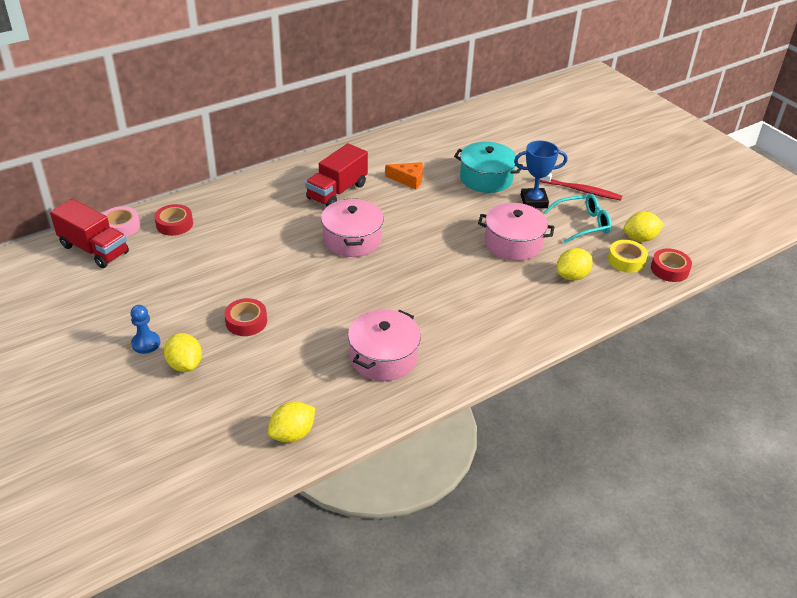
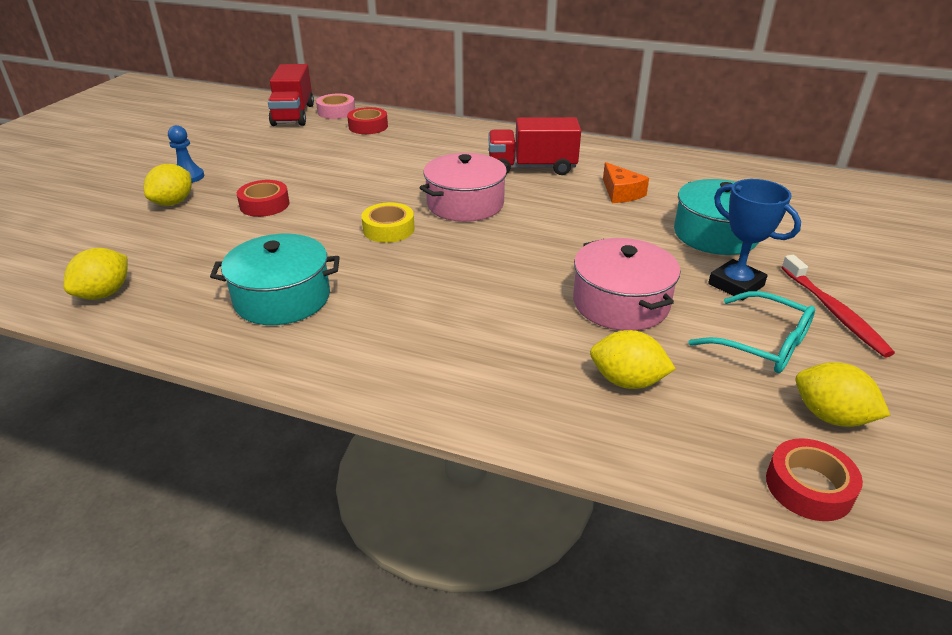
camera: 55 degrees right, 5 degrees down
(292, 434) = (104, 294): yellow lemon -> yellow lemon turned 75 degrees counterclockwise
(383, 357) = (282, 298): pink pot -> turquoise pot
(626, 260) = (750, 423): yellow tape -> yellow tape (388, 229)

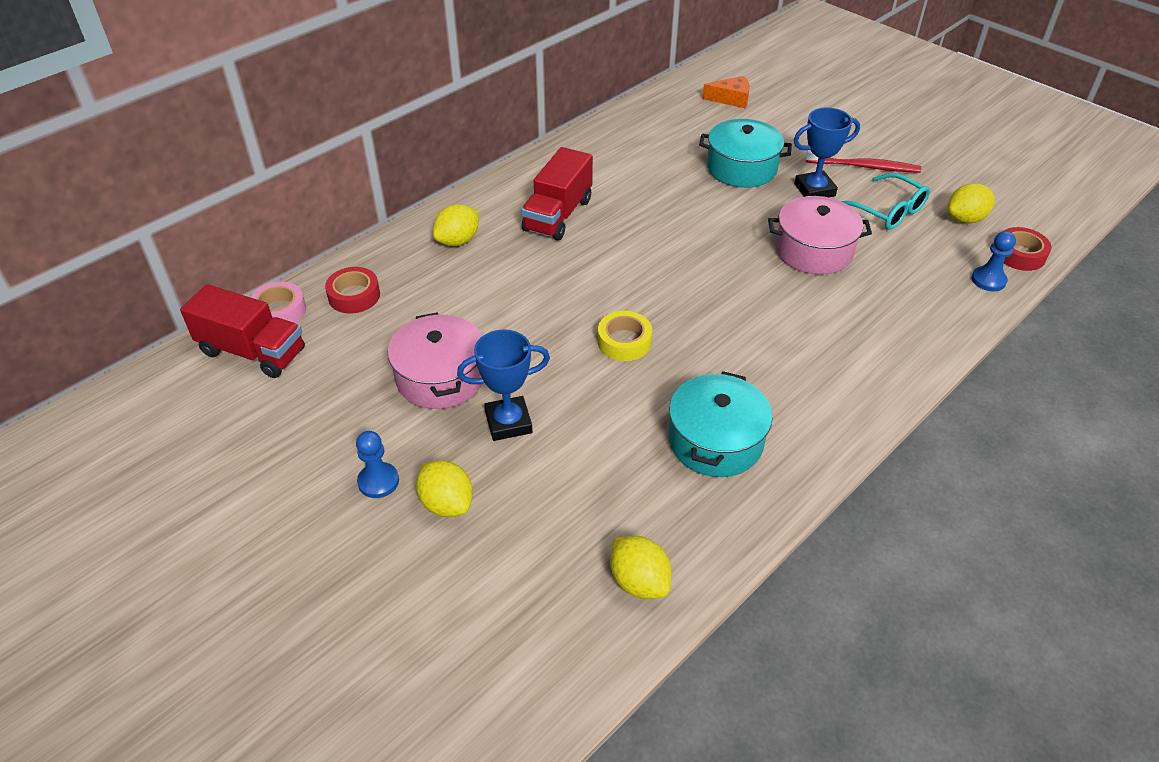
camera: 65 degrees left, 10 degrees up
(264, 205) = (508, 422): red tape -> blue trophy
(465, 204) = (605, 279): pink pot -> pink pot (440, 377)
(621, 193) = (644, 185): orange cheese -> orange cheese (731, 99)
(627, 381) = (906, 283): yellow lemon -> yellow lemon (458, 241)
(709, 458) = (988, 280): none -> blue pawn
(762, 344) = (887, 211): turquoise glasses -> turquoise glasses turned 75 degrees clockwise

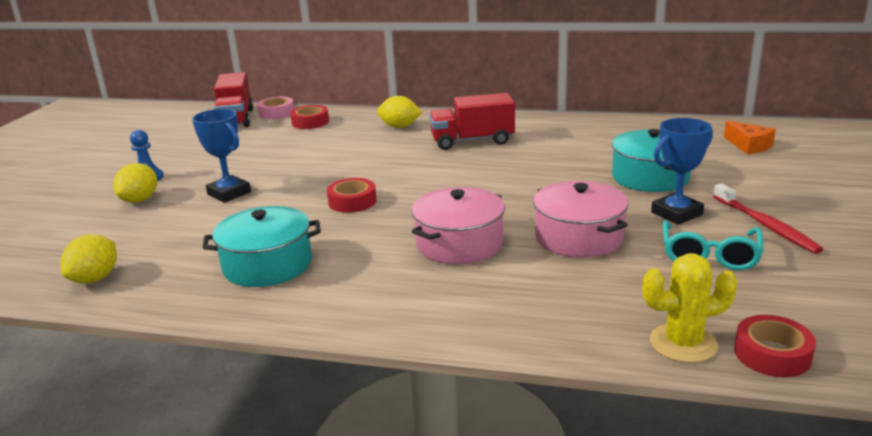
camera: 60 degrees right, 20 degrees down
(440, 377) = (256, 163): pink pot -> pink pot (459, 244)
(624, 342) = (352, 201): yellow tape -> red tape
(814, 190) = (676, 213): blue trophy -> blue trophy turned 75 degrees counterclockwise
(965, 219) = (779, 302): yellow lemon -> none
(988, 280) = (683, 343): blue pawn -> yellow cactus

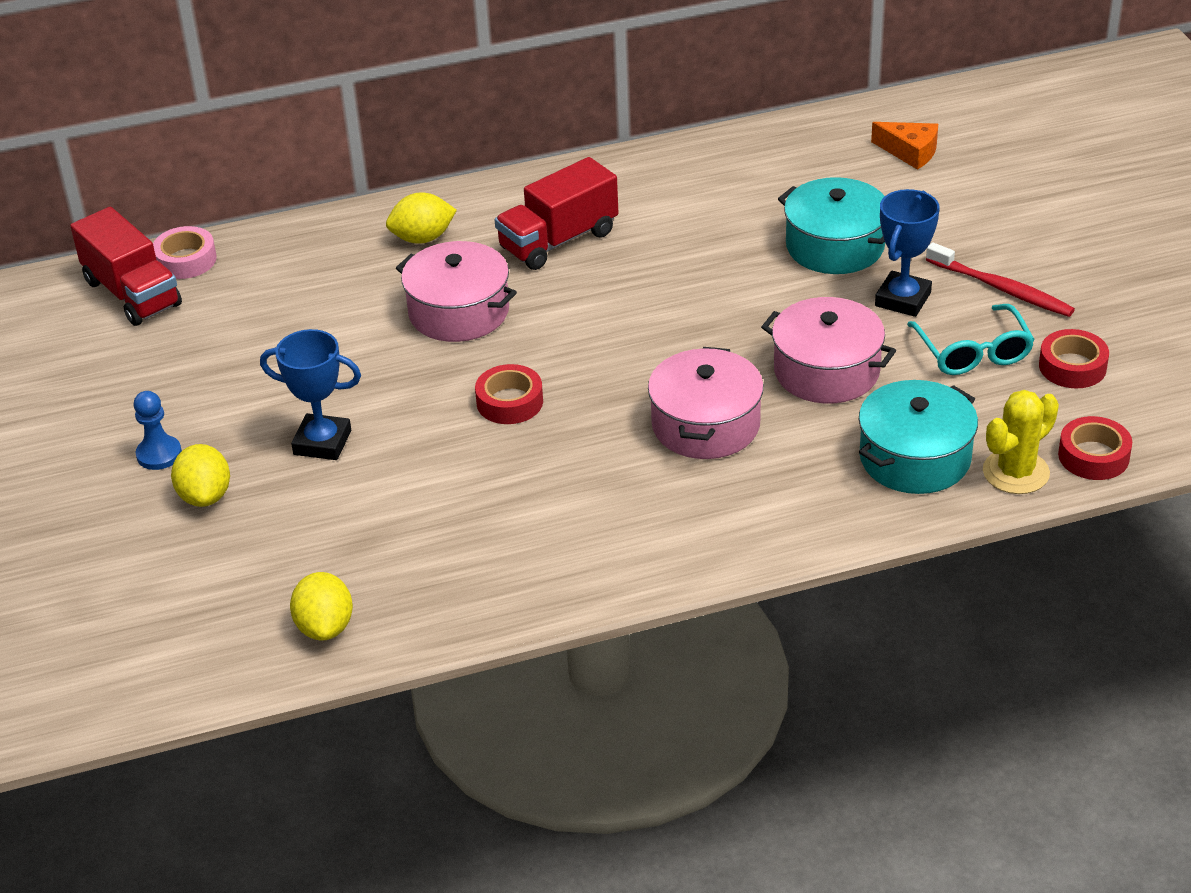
camera: 30 degrees left, 15 degrees up
(267, 265) = (515, 532): turquoise pot -> turquoise pot (915, 458)
(310, 122) = (269, 266): red tape -> red tape (1072, 366)
(378, 157) = (459, 312): none -> pink pot

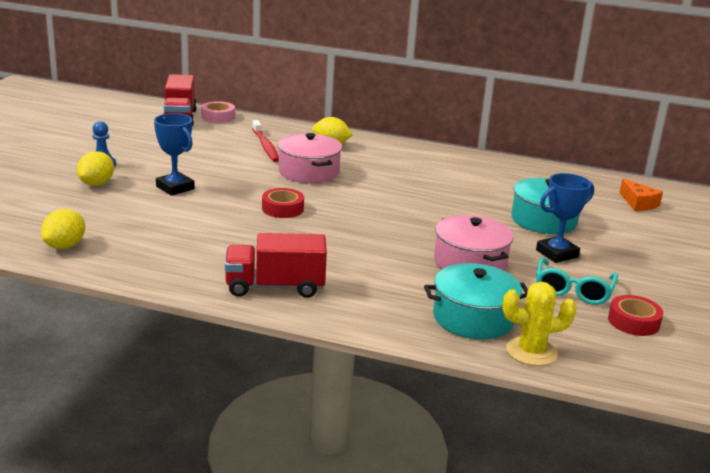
camera: 30 degrees right, 15 degrees down
(558, 240) = (395, 167): red truck -> red truck (275, 287)
(706, 425) = (370, 255): pink pot -> none
(1002, 289) = (627, 272): red toothbrush -> red toothbrush (265, 146)
(1093, 456) = (596, 367): red tape -> none

